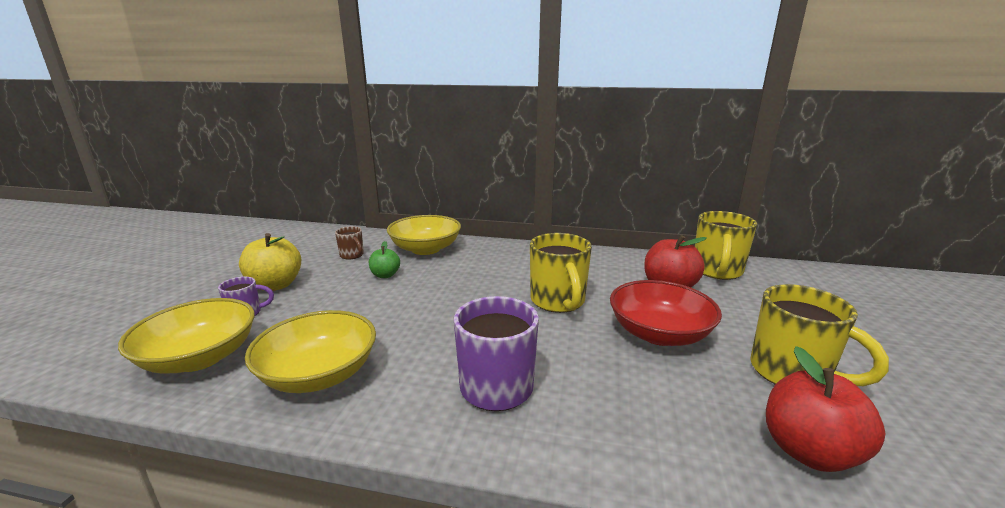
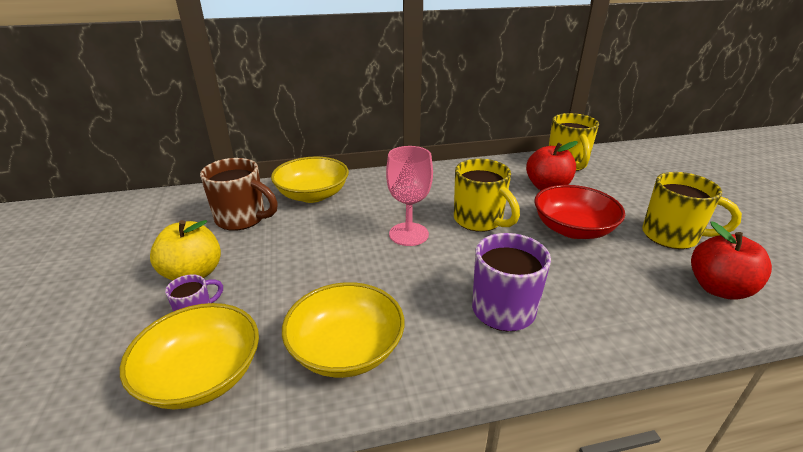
camera: 25 degrees left, 10 degrees up
(352, 255) = (242, 219): brown mug -> brown mug, size x1.91
(385, 275) = (302, 233): green apple -> none
(475, 297) = (408, 234): none -> pink goblet

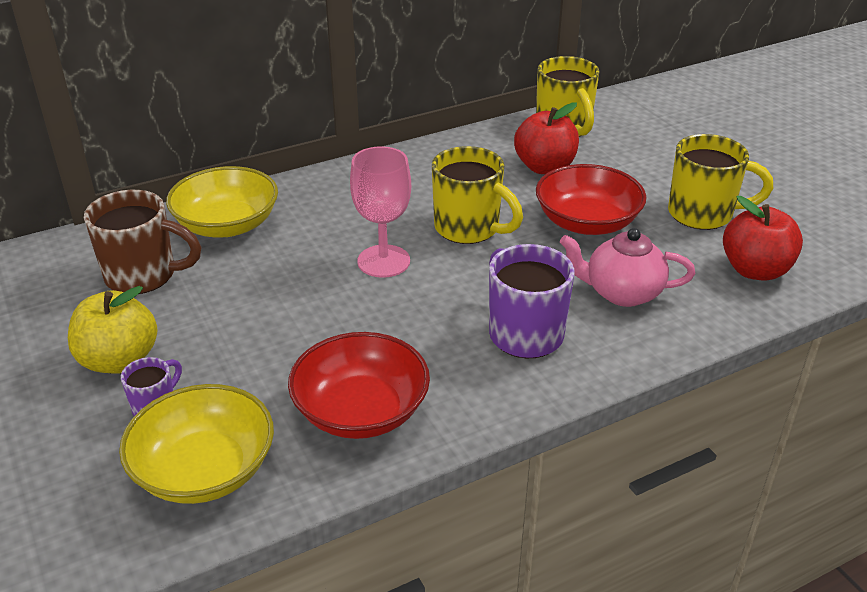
camera: 15 degrees left, 5 degrees up
(346, 349) = (361, 411): yellow bowl -> red bowl
(593, 288) = (622, 293): none -> pink teapot

